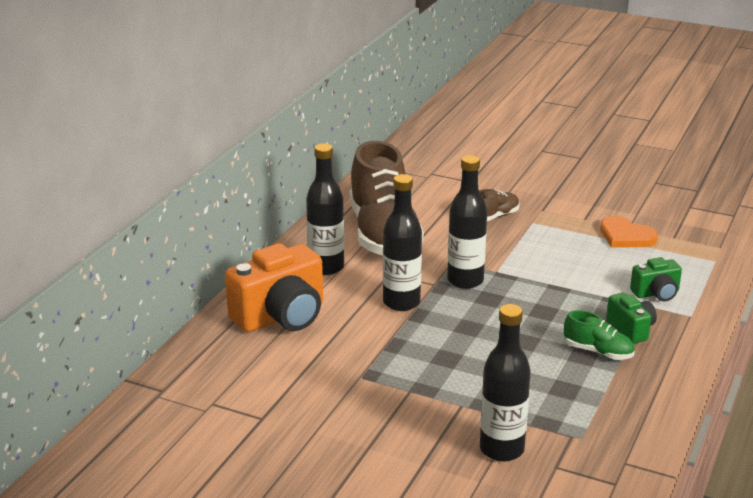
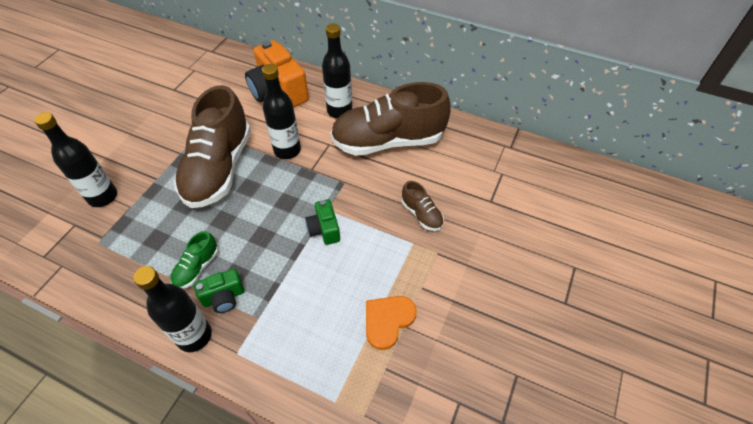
camera: 90 degrees right, 25 degrees up
(438, 353) = (219, 168): none -> brown shoe
(465, 281) = (314, 188): black bottle -> black bottle (194, 336)
(656, 293) = (278, 329): green camera -> green camera (324, 229)

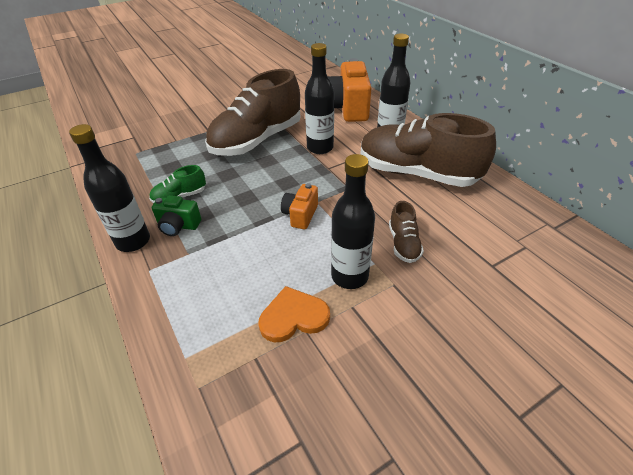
camera: 35 degrees right, 10 degrees down
(103, 197) = (165, 128): black bottle -> black bottle (349, 276)
(324, 229) = (300, 215): green camera -> orange camera

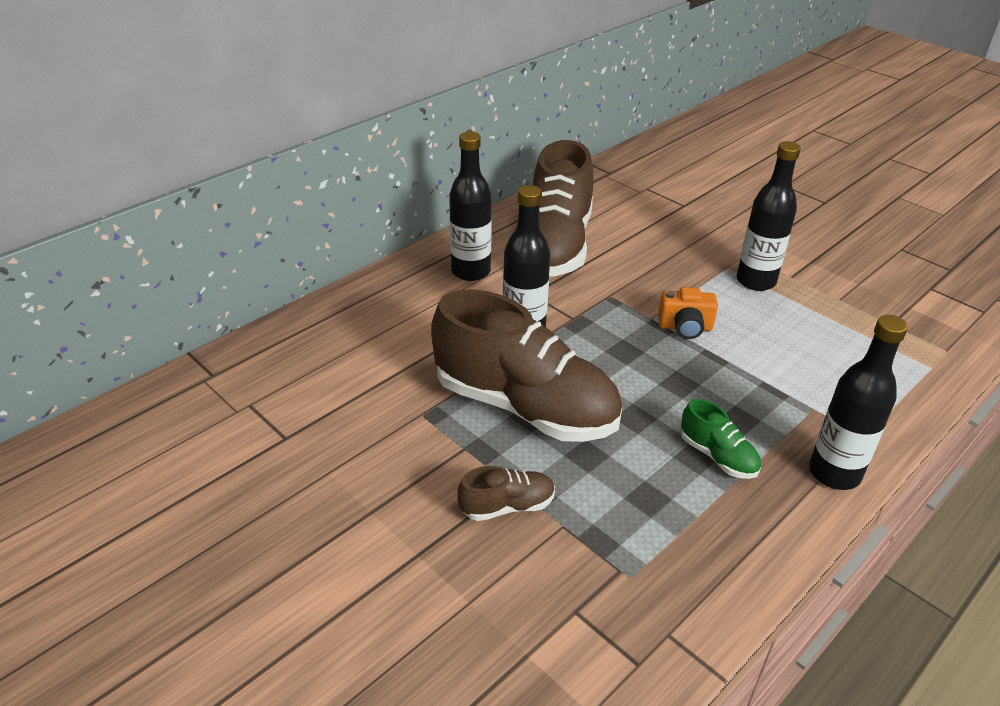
camera: 105 degrees left, 5 degrees down
(178, 226) = (775, 435): green camera -> none
(293, 317) = (831, 309): orange heart -> none
(347, 108) = (388, 318): orange camera -> none
(403, 244) = (687, 252): brown shoe -> brown shoe (507, 506)

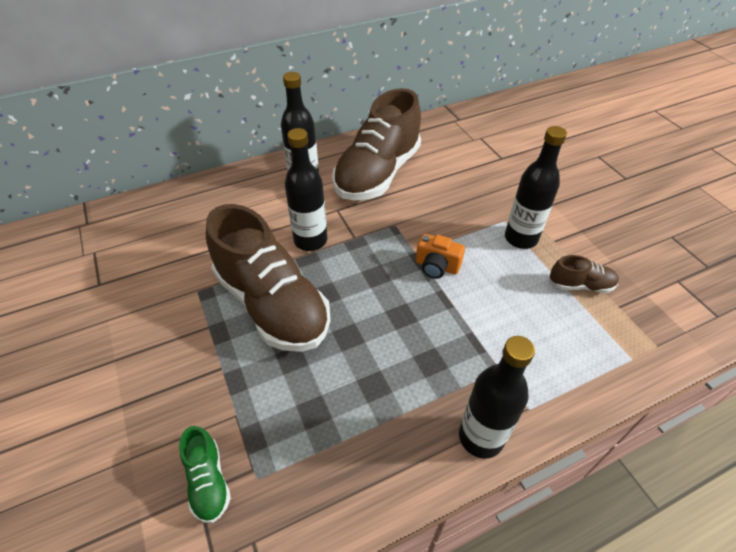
camera: 20 degrees right, 10 degrees up
(507, 506) = (207, 385): brown shoe -> brown shoe (580, 285)
(718, 456) = (392, 391): green shoe -> green shoe (208, 481)

